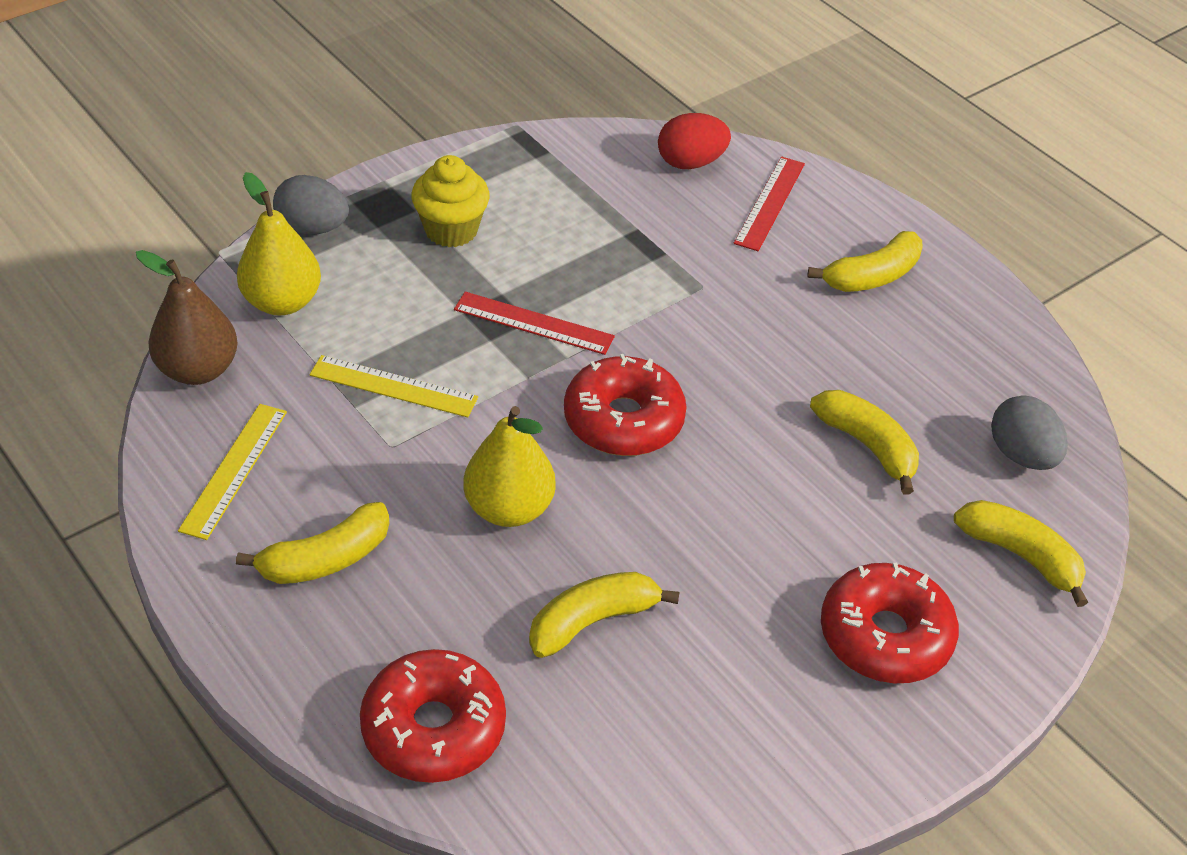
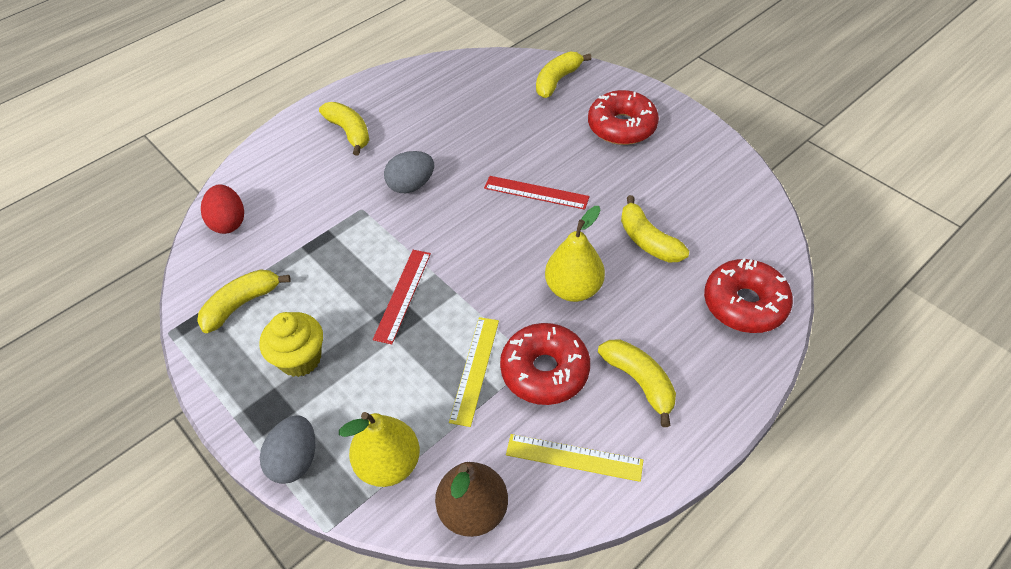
camera: 90 degrees left, 5 degrees up
(623, 420) = (488, 239): red donut -> red donut (545, 371)
(769, 203) = (276, 180): red ruler -> red ruler (536, 193)
(867, 446) = (492, 133): yellow banana -> yellow banana (242, 304)
(1021, 455) = (488, 78): grey egg -> grey egg (411, 185)

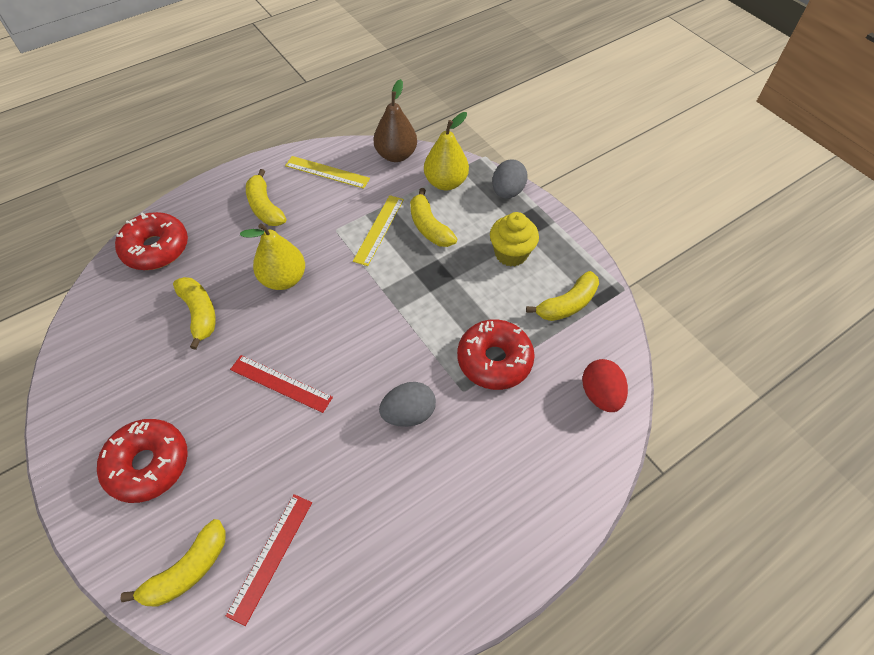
camera: 175 degrees left, 5 degrees up
(349, 132) = (478, 513): yellow banana -> yellow banana (429, 227)
(403, 295) = (427, 293): red ruler -> red ruler (270, 556)
(545, 371) = (328, 222): red donut -> red donut (494, 360)

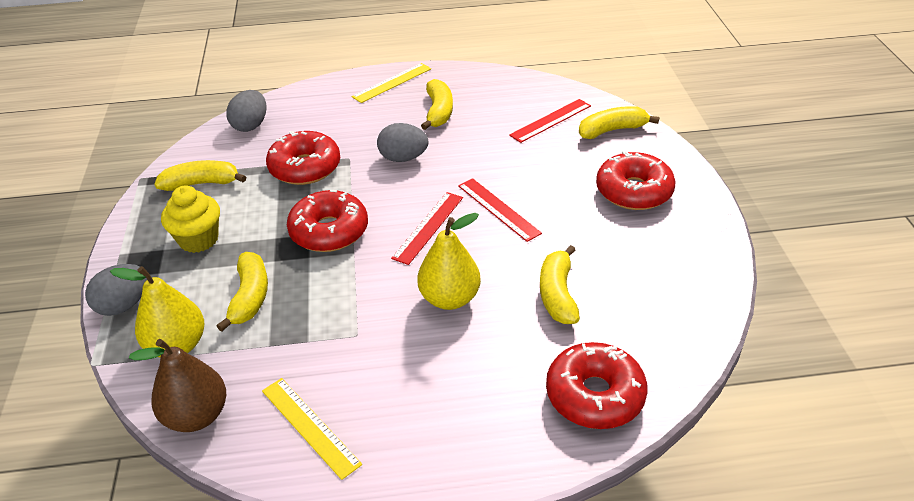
camera: 150 degrees left, 15 degrees down
(265, 207) = (426, 402): yellow banana -> yellow banana (438, 112)
(335, 337) = (428, 227): none -> red ruler
(379, 229) = (307, 315): yellow ruler -> yellow ruler (392, 82)
(416, 300) = (329, 231): none -> red donut
(600, 394) = (250, 125): red egg -> grey egg

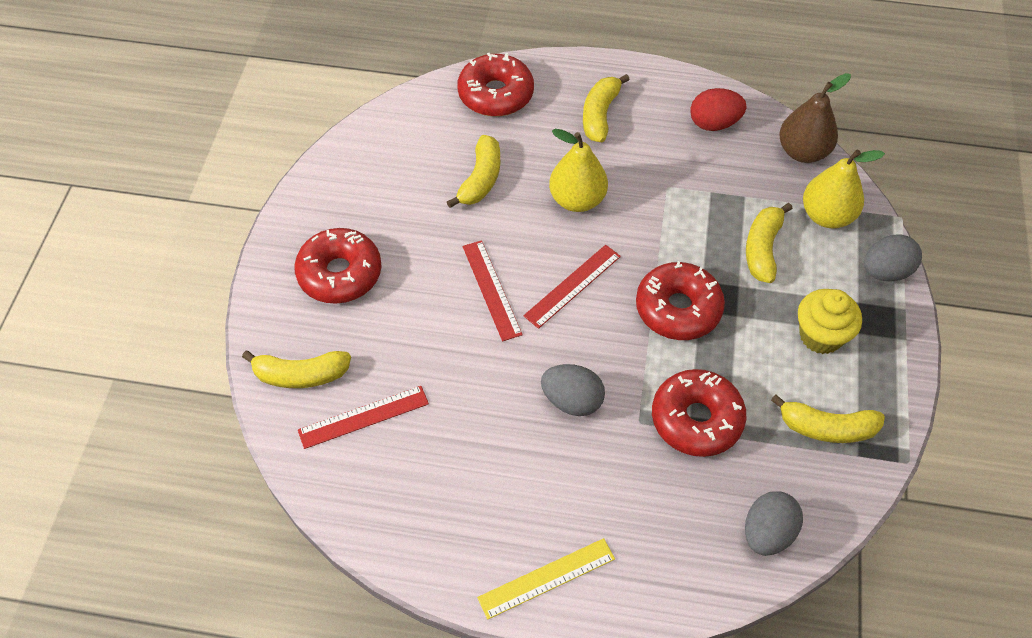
camera: 165 degrees left, 15 degrees up
(310, 426) = (714, 123): yellow ruler -> red egg
(438, 112) = (500, 481): yellow banana -> yellow banana (600, 115)

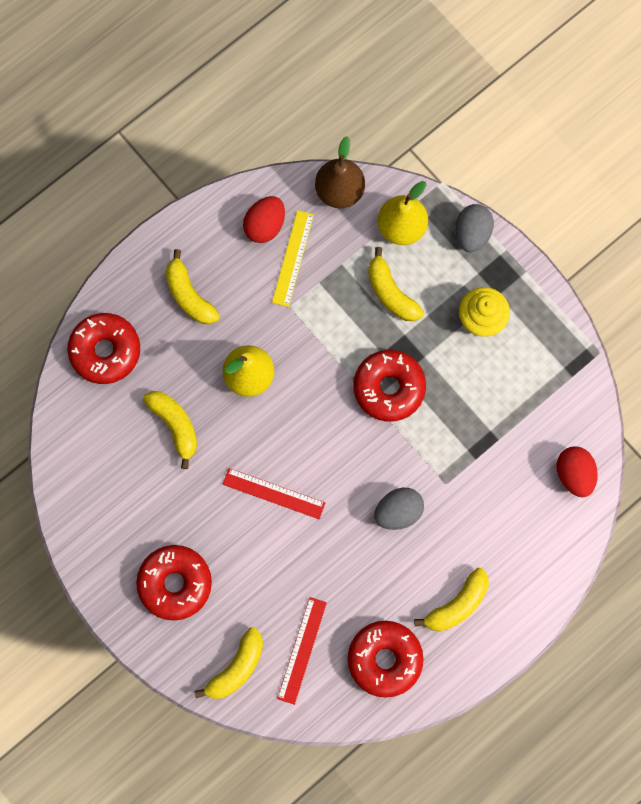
camera: 50 degrees left, 20 degrees up
(547, 578) = (498, 624): yellow ruler -> yellow ruler (293, 258)
(573, 286) = (315, 439): red ruler -> none
(696, 419) = (472, 448): red donut -> red donut (384, 659)
(767, 533) = (574, 474): grey egg -> red egg
(826, 428) = (541, 377): yellow banana -> yellow banana (457, 604)

